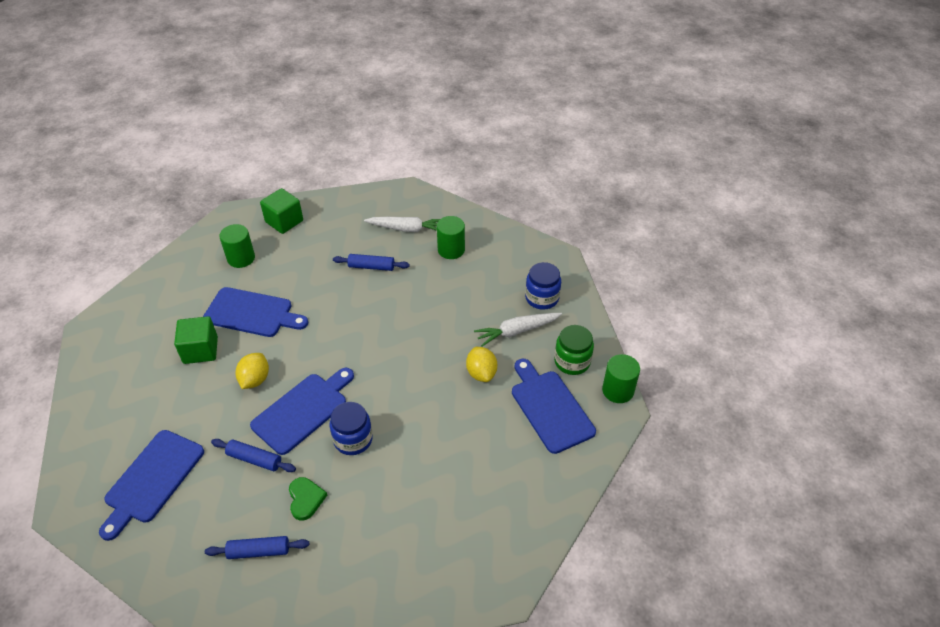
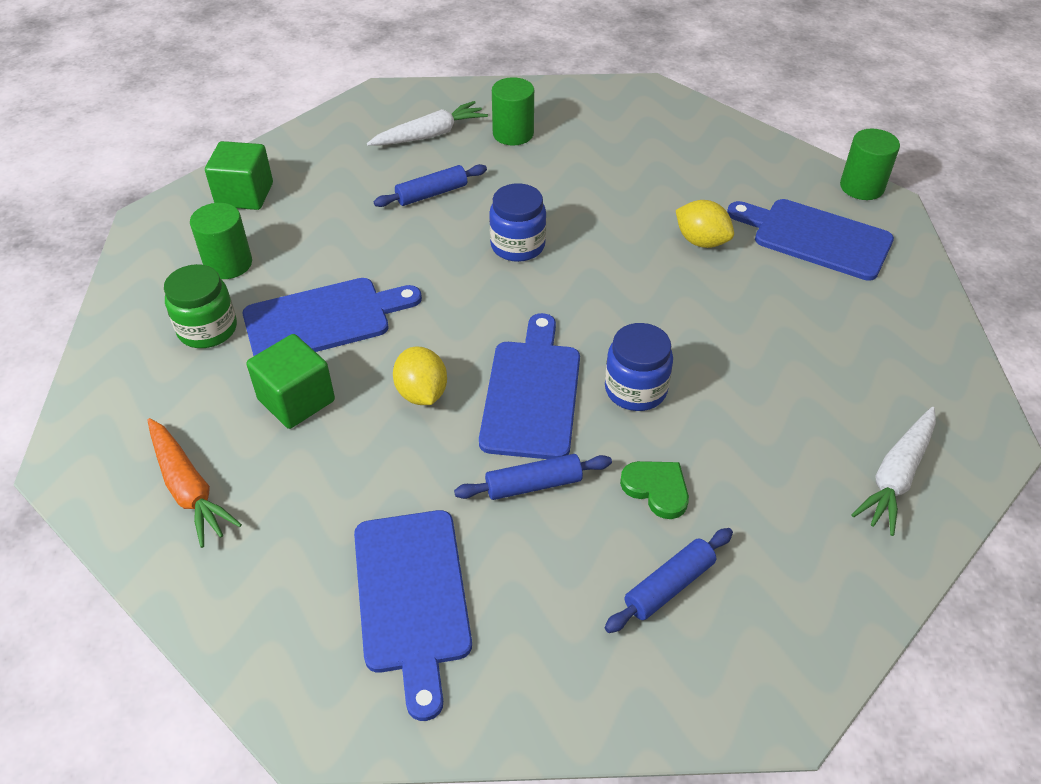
camera: 35 degrees left, 0 degrees up
(120, 368) = (189, 488): none -> orange carrot
(517, 331) = (689, 181): white carrot -> white carrot (896, 476)
(542, 298) = (677, 137): blue jar -> blue jar (517, 245)
(572, 361) = (783, 182): green jar -> green jar (207, 329)

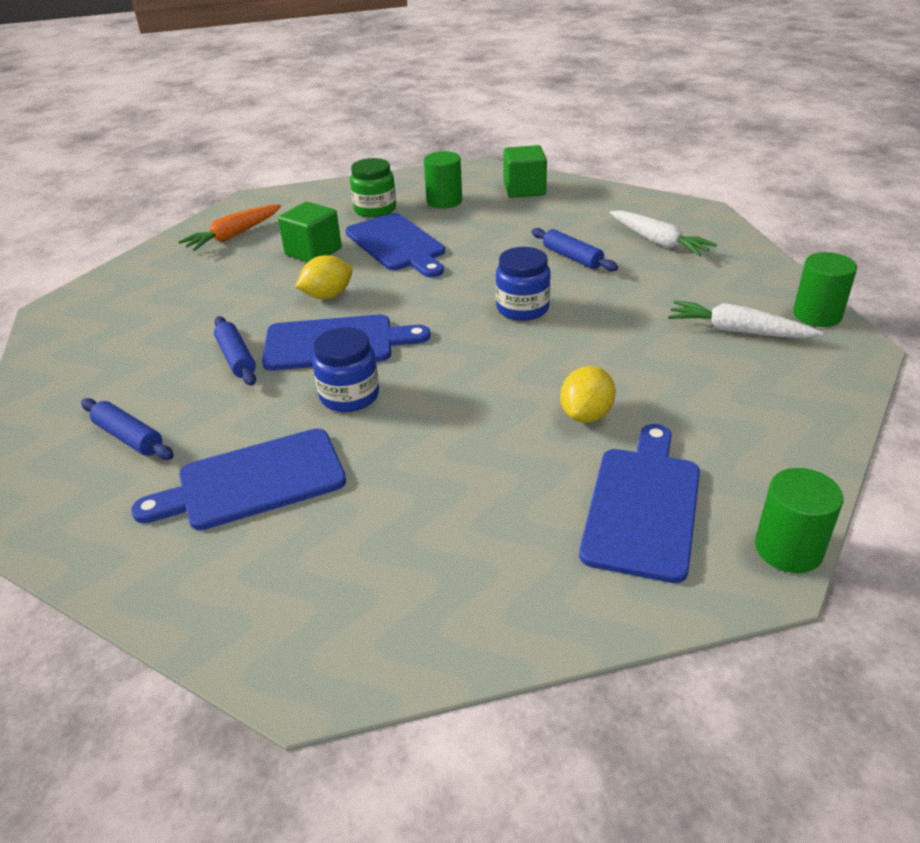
camera: 80 degrees right, 10 degrees down
(412, 597) = (138, 325): blue cutting board -> blue cutting board (253, 481)
(513, 134) = (694, 280): green cylinder -> green cylinder (817, 315)
(656, 489) = (231, 420): green heart -> none
(896, 476) = (248, 586): white carrot -> white carrot (738, 331)

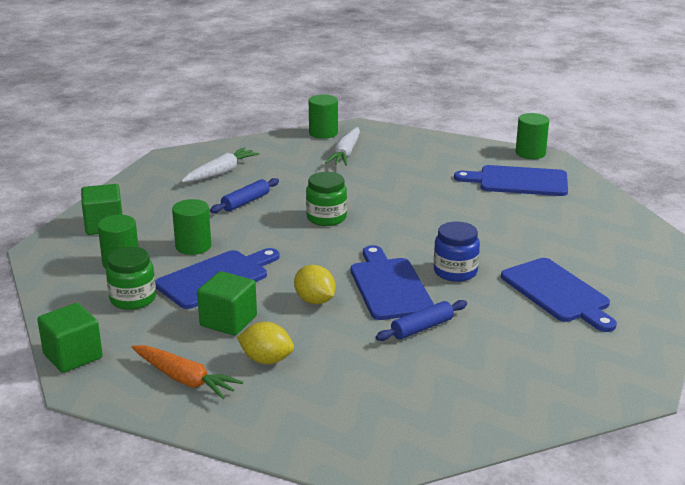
camera: 100 degrees left, 10 degrees down
(129, 437) = (539, 354): blue rolling pin -> none
(297, 193) = (73, 356): none -> green cube
(468, 232) = (193, 246): none -> green cylinder
(522, 308) = (326, 218): blue jar -> green jar
(586, 415) = (447, 195): yellow lemon -> yellow lemon (266, 360)

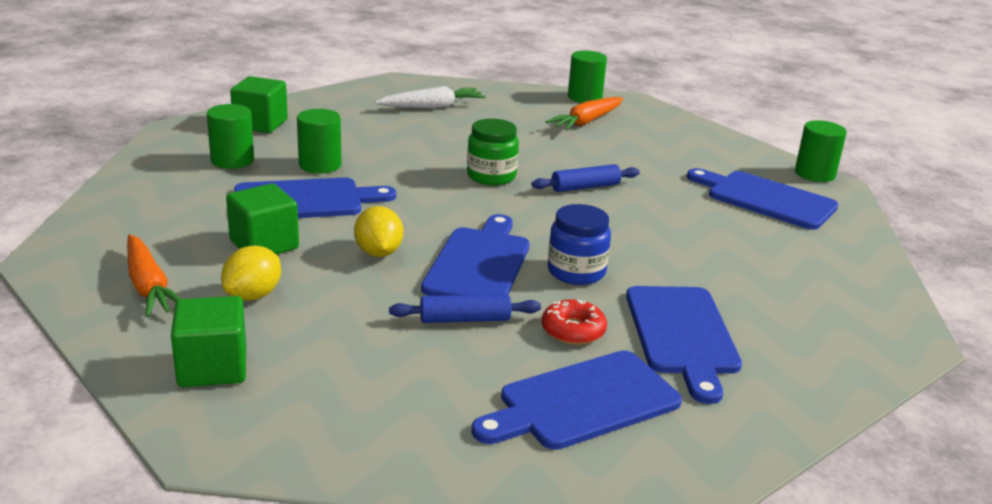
camera: 25 degrees right, 0 degrees up
(73, 356) = (78, 229): green cube -> green cube (212, 367)
(133, 299) = (200, 195): green jar -> none
(245, 202) = (423, 139): blue rolling pin -> blue rolling pin (585, 187)
(266, 360) = (253, 295): yellow lemon -> yellow lemon turned 75 degrees clockwise
(345, 153) = (586, 121): white carrot -> orange carrot
(493, 312) = (573, 330): none -> red donut
(544, 355) = (583, 402): none -> blue cutting board

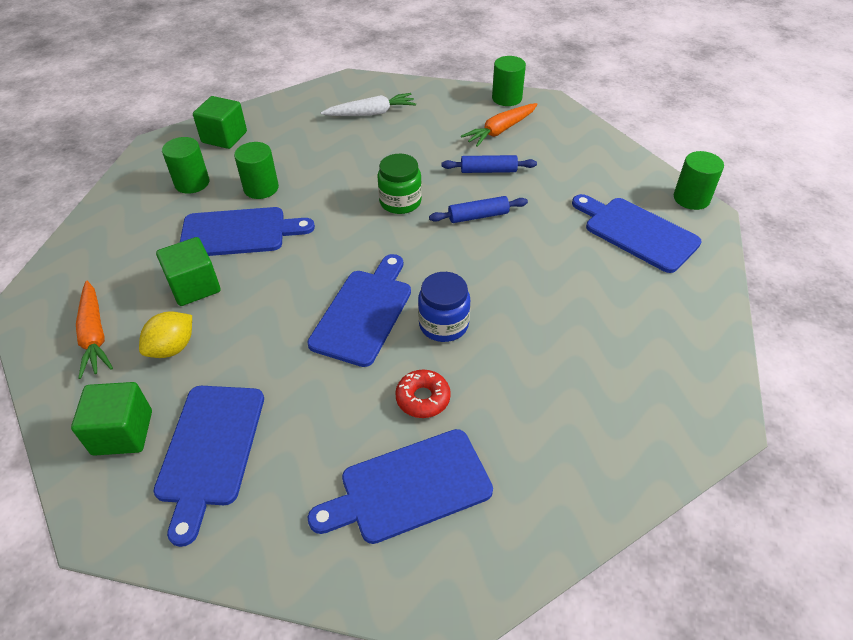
camera: 10 degrees right, 20 degrees up
(378, 253) = (284, 298): yellow lemon -> none
(465, 319) = (335, 382): blue rolling pin -> blue rolling pin (488, 171)
(682, 335) = (515, 407): blue cutting board -> blue cutting board (210, 450)

